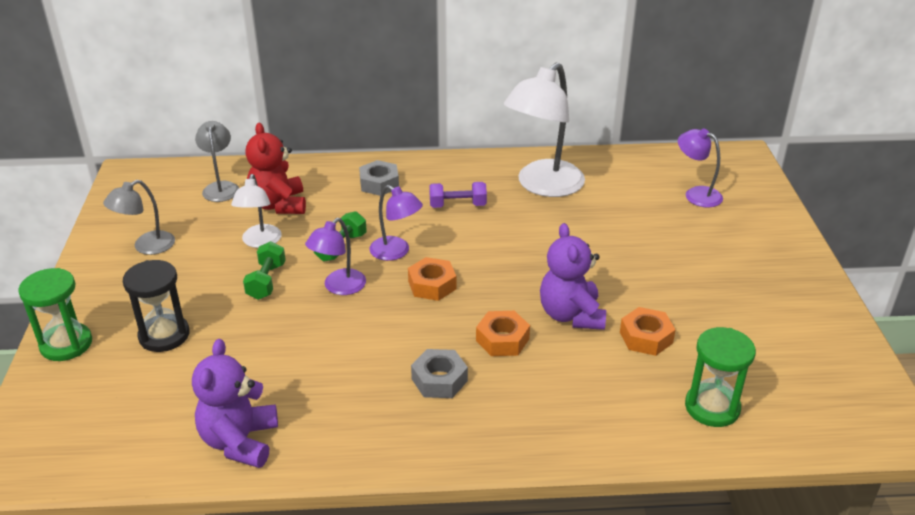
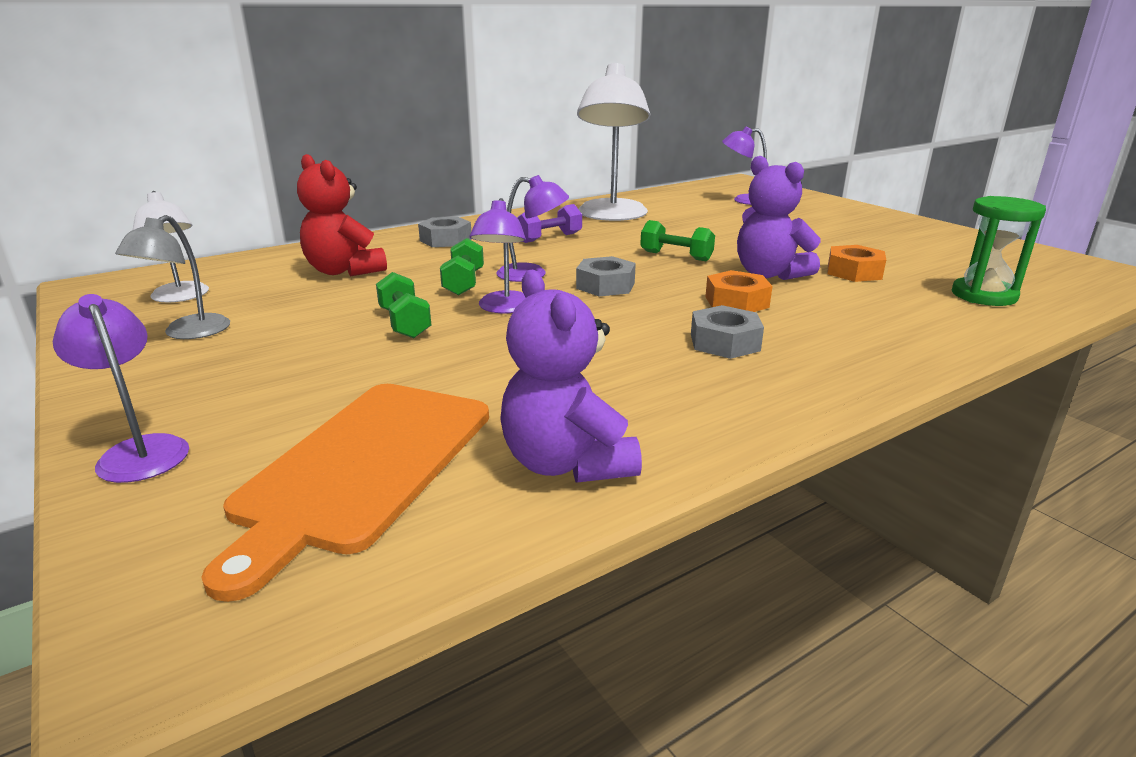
camera: 30 degrees left, 10 degrees down
(66, 344) = (139, 451): green hourglass -> purple lamp
(148, 400) = (363, 466): none -> orange cutting board
(164, 335) = (311, 399): black hourglass -> none
(221, 187) = (248, 273): grey lamp -> none
(260, 242) = (355, 298): white lamp -> white lamp (181, 297)
(432, 285) = (605, 285): orange nut -> grey nut
(527, 265) = (676, 256): none -> green dumbbell

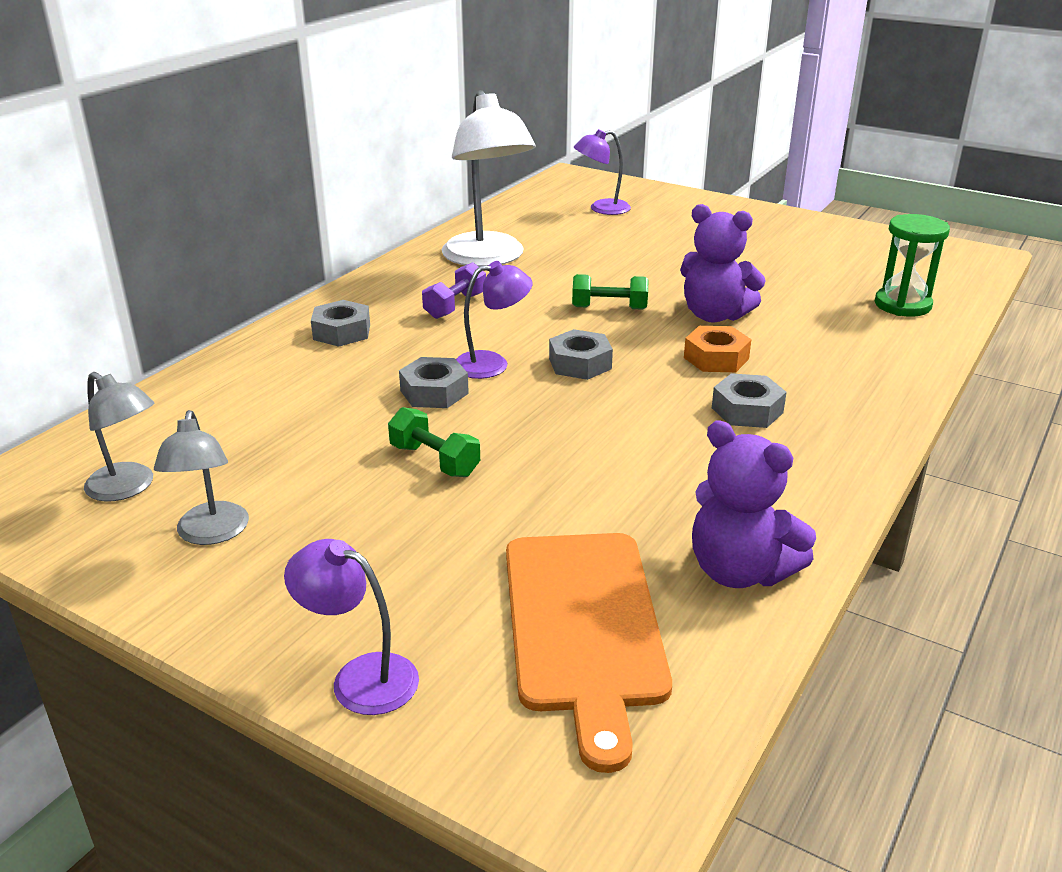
camera: 25 degrees left, 5 degrees up
(181, 297) = (128, 488): white lamp -> grey lamp
(344, 271) = (279, 404): red teddy bear -> none
(463, 283) = (434, 392): green dumbbell -> grey nut
(504, 308) = (512, 417): purple lamp -> none
(854, 272) = (783, 297): orange nut -> none

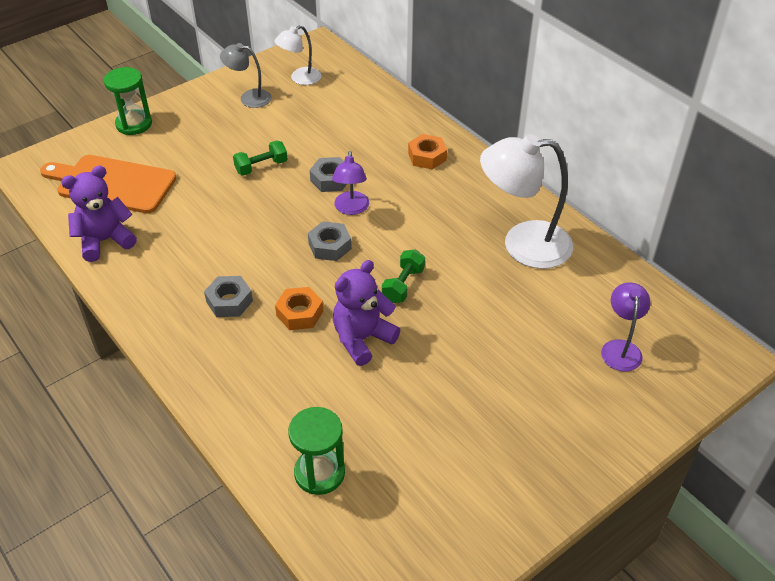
camera: 110 degrees right, 15 degrees up
(128, 488) = (300, 79): grey lamp -> white lamp
(342, 332) = (427, 156): grey nut -> orange nut
(360, 677) = (134, 124): purple lamp -> green hourglass
(455, 306) = (442, 210): purple dumbbell -> none

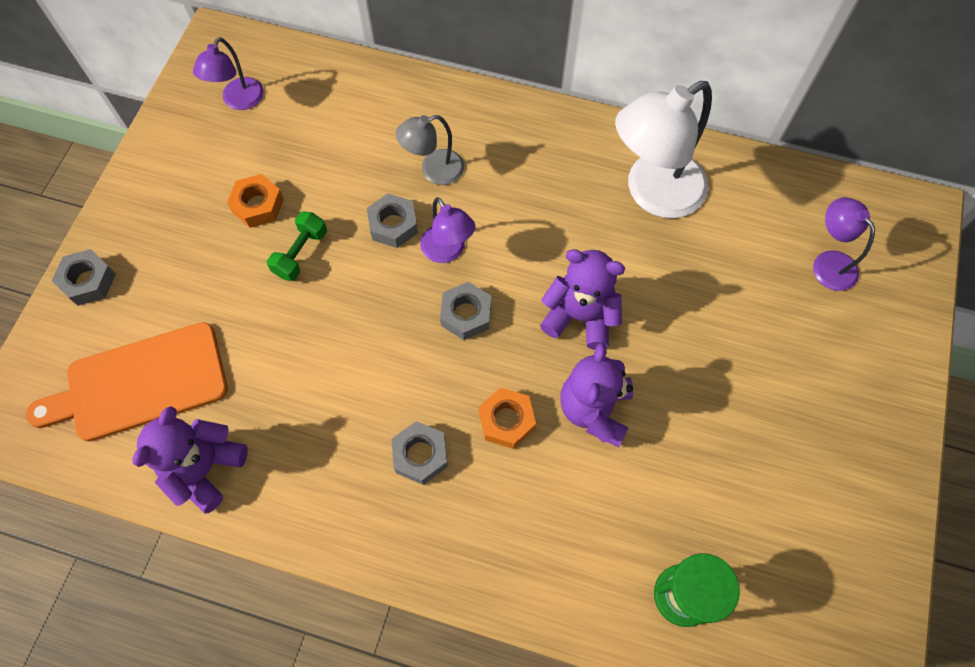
camera: 35 degrees left, 20 degrees up
(134, 124) = (88, 281): green hourglass -> grey nut
(249, 98) = (200, 162): grey lamp -> grey lamp (433, 170)
(300, 79) = (239, 101): white lamp -> purple lamp
(403, 285) = (580, 317): green dumbbell -> purple teddy bear
(427, 156) = (471, 134): orange nut -> orange nut (258, 205)

